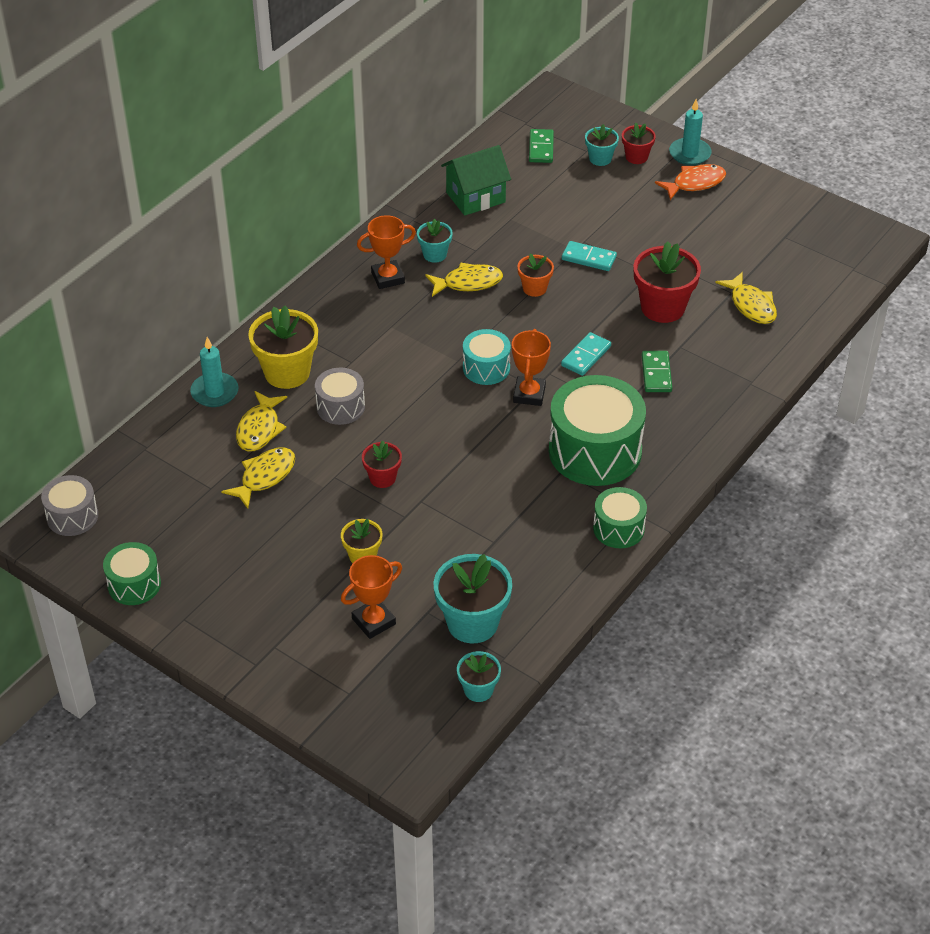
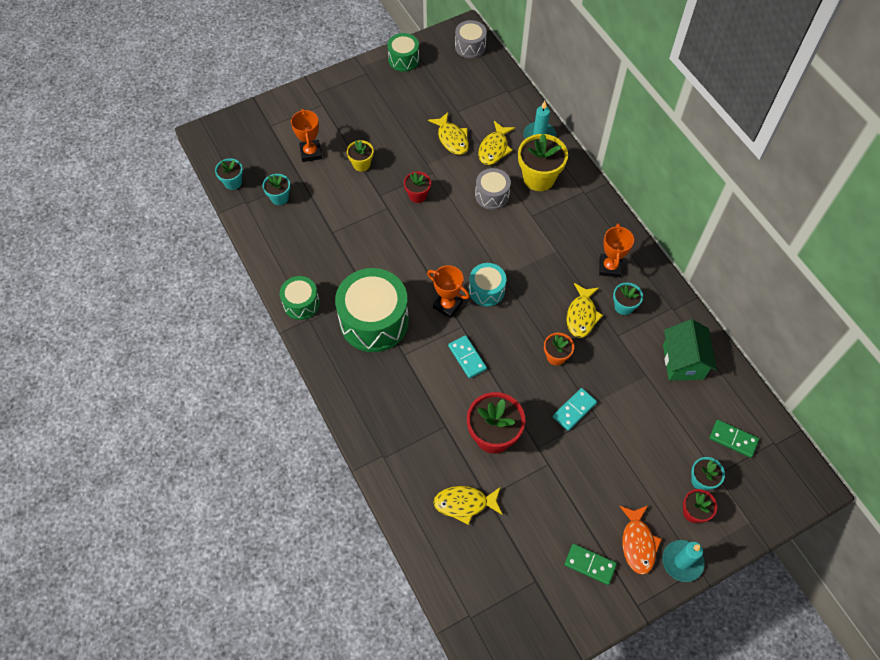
camera: 115 degrees right, 15 degrees up
(259, 429) = (494, 148): yellow fish -> yellow fish turned 105 degrees counterclockwise
(472, 623) = (279, 197): turquoise flower pot -> turquoise flower pot, size x0.55
(656, 373) = (426, 395): green domino -> green domino (590, 564)

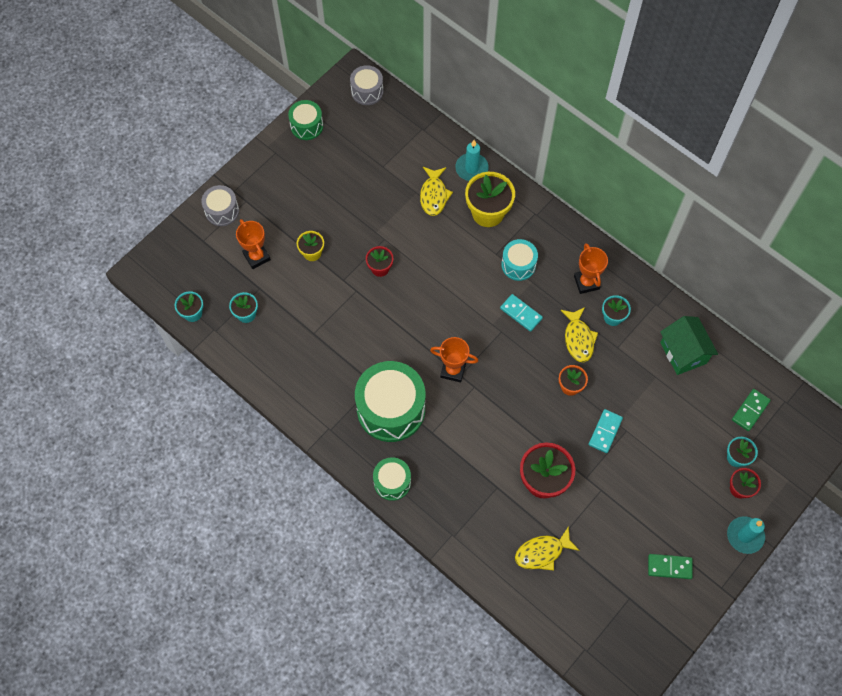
camera: 20 degrees left, 5 degrees up
(301, 303) = (315, 415): green drum -> green drum (392, 482)
(452, 138) = (389, 197): yellow fish -> none
(467, 357) = (491, 415): turquoise domino -> turquoise domino (521, 313)
(486, 290) = (483, 343): turquoise drum -> turquoise drum (518, 265)
(492, 195) = (450, 245): grey drum -> grey drum (222, 211)
(638, 543) = (703, 533): orange fish -> none
(733, 439) = (750, 410): green domino -> green domino turned 60 degrees counterclockwise

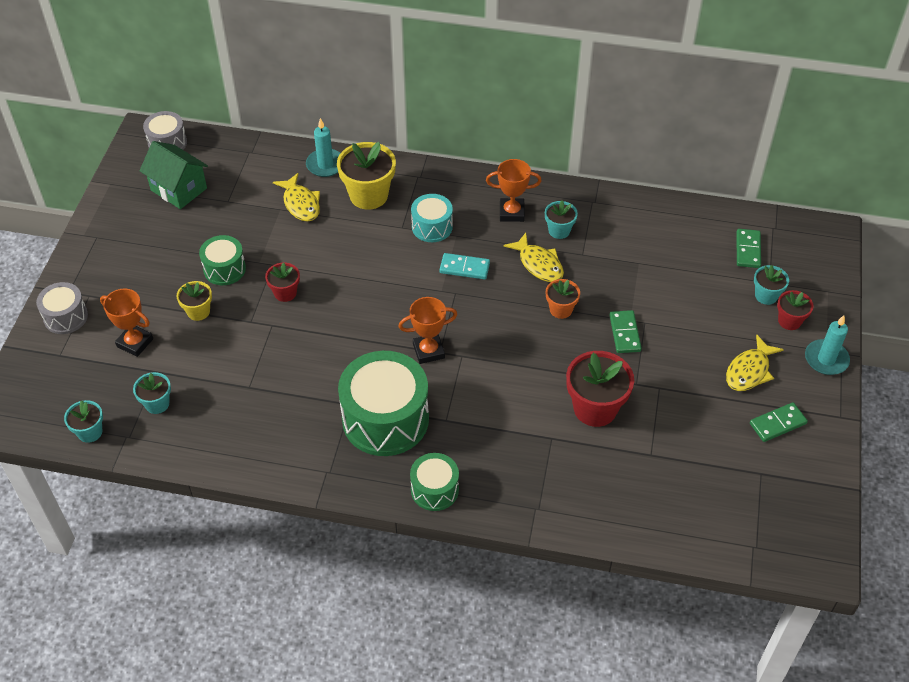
camera: 30 degrees left, 15 degrees down
(306, 126) = (118, 199): green drum -> green drum (224, 269)
(542, 552) = (642, 476): yellow fish -> yellow fish (749, 371)
(586, 282) = (511, 212): orange trophy -> orange trophy turned 45 degrees counterclockwise
(605, 432) = (625, 333): turquoise domino -> green domino
(683, 353) = (649, 230): green house -> green house (179, 189)

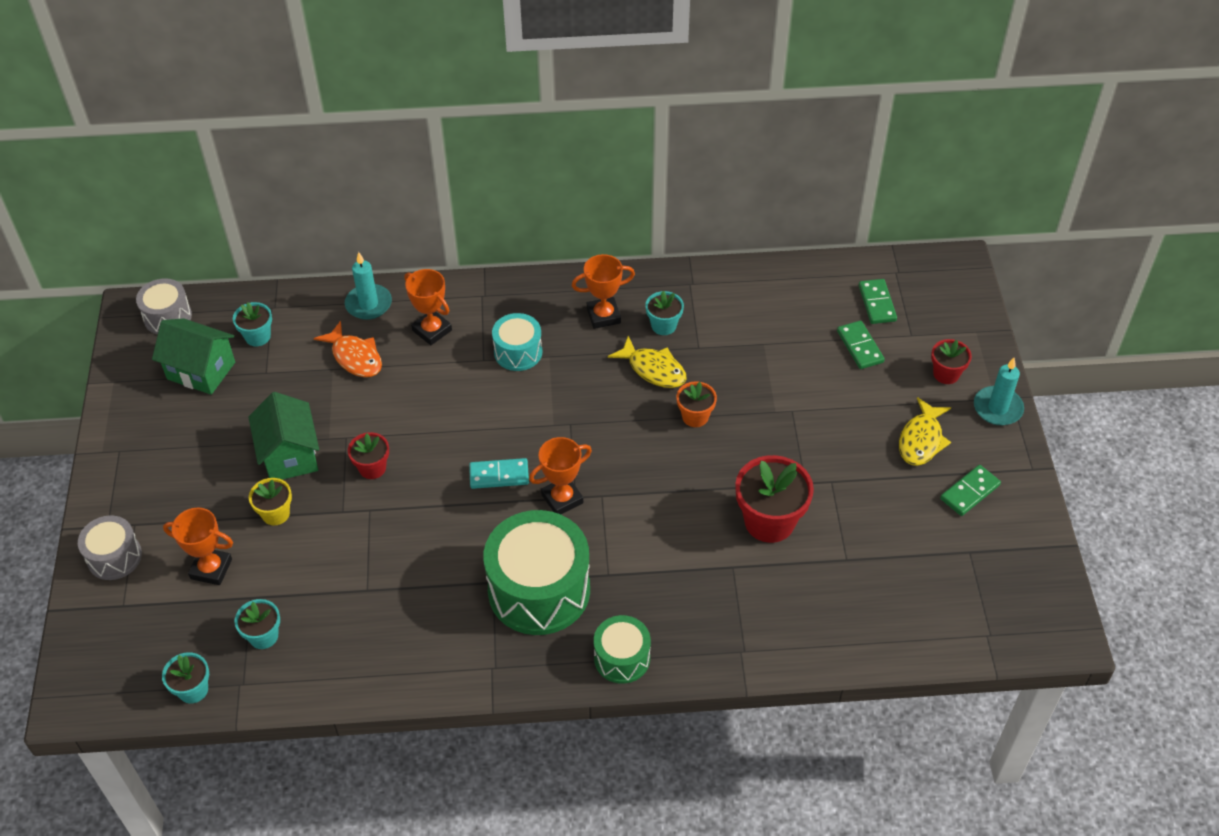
camera: 15 degrees left, 0 degrees up
(224, 269) = (290, 455): green drum -> green house
(301, 203) = (355, 357): yellow fish -> orange fish
(368, 195) = (432, 330): yellow flower pot -> orange trophy
(464, 268) = (571, 392): turquoise domino -> turquoise domino (499, 475)
(625, 333) = (774, 428): green domino -> green domino (860, 347)
(766, 296) = (912, 351): turquoise flower pot -> turquoise flower pot (257, 336)

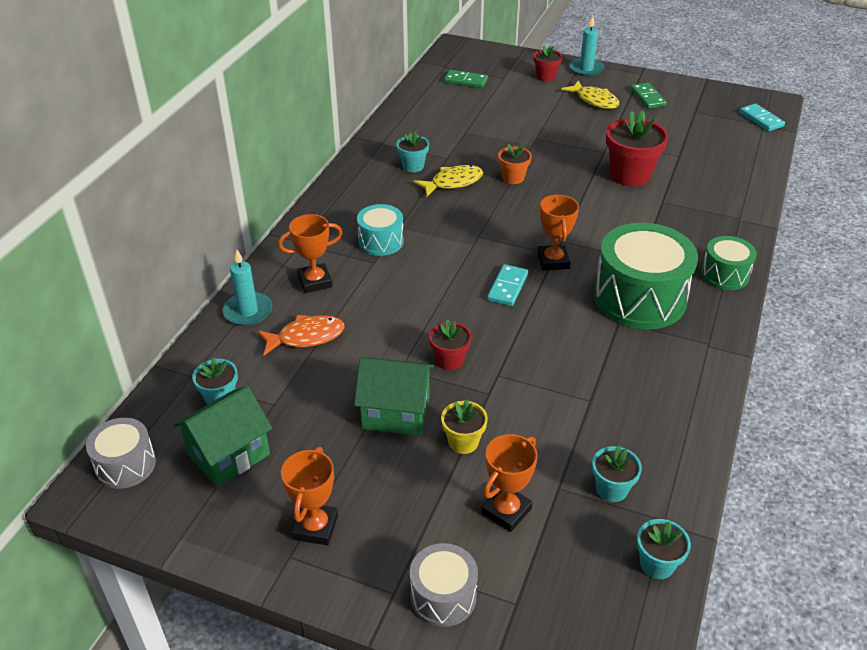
camera: 65 degrees left, 10 degrees down
(603, 316) = (379, 189): orange trophy -> orange trophy (315, 527)
(860, 347) = (499, 97): green domino -> none
(1002, 630) = (761, 119): none -> turquoise domino

